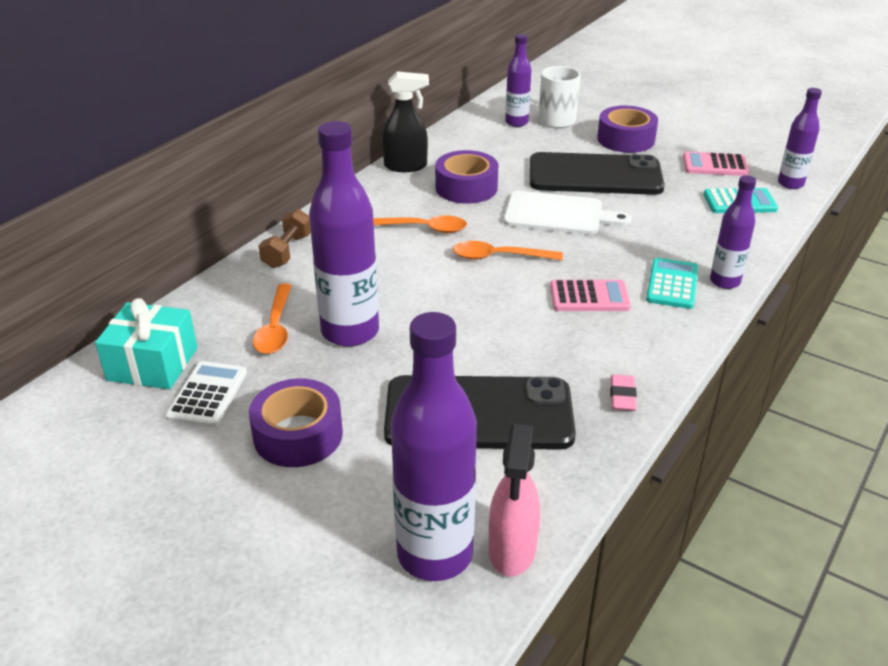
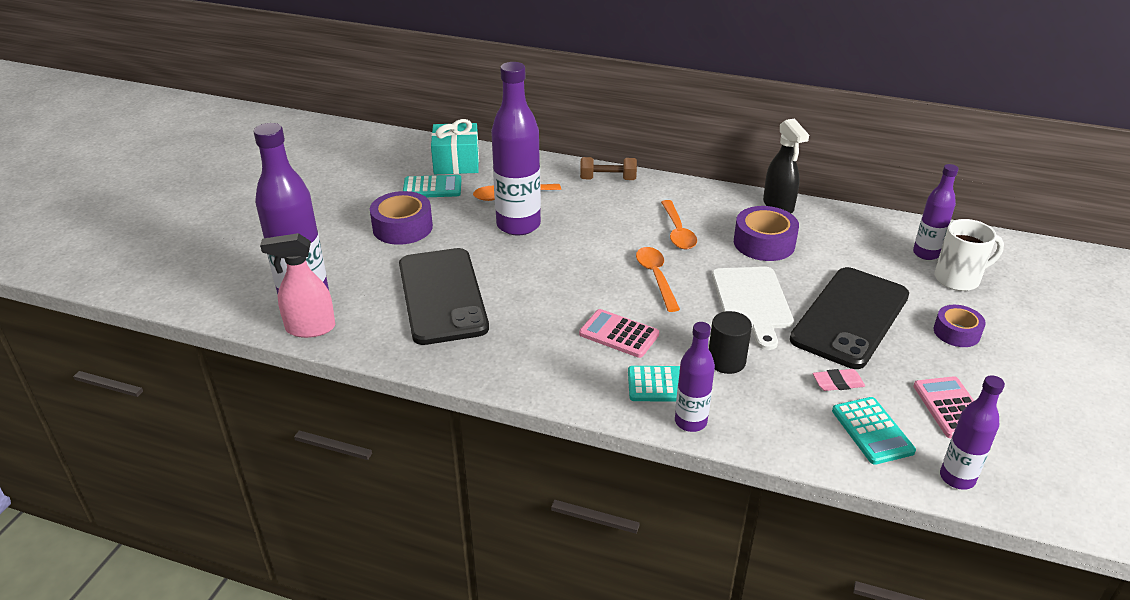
camera: 75 degrees right, 0 degrees up
(207, 395) = (432, 188): white calculator -> turquoise calculator
(589, 297) = (619, 334): pink calculator -> pink calculator turned 135 degrees clockwise
(595, 175) = (850, 317): black phone -> black phone turned 45 degrees clockwise
(622, 396) = (483, 365): pink eraser -> pink eraser (838, 383)
(626, 139) = (956, 332): purple tape -> purple tape, size x0.64
(643, 246) = (726, 361): none -> black cylinder

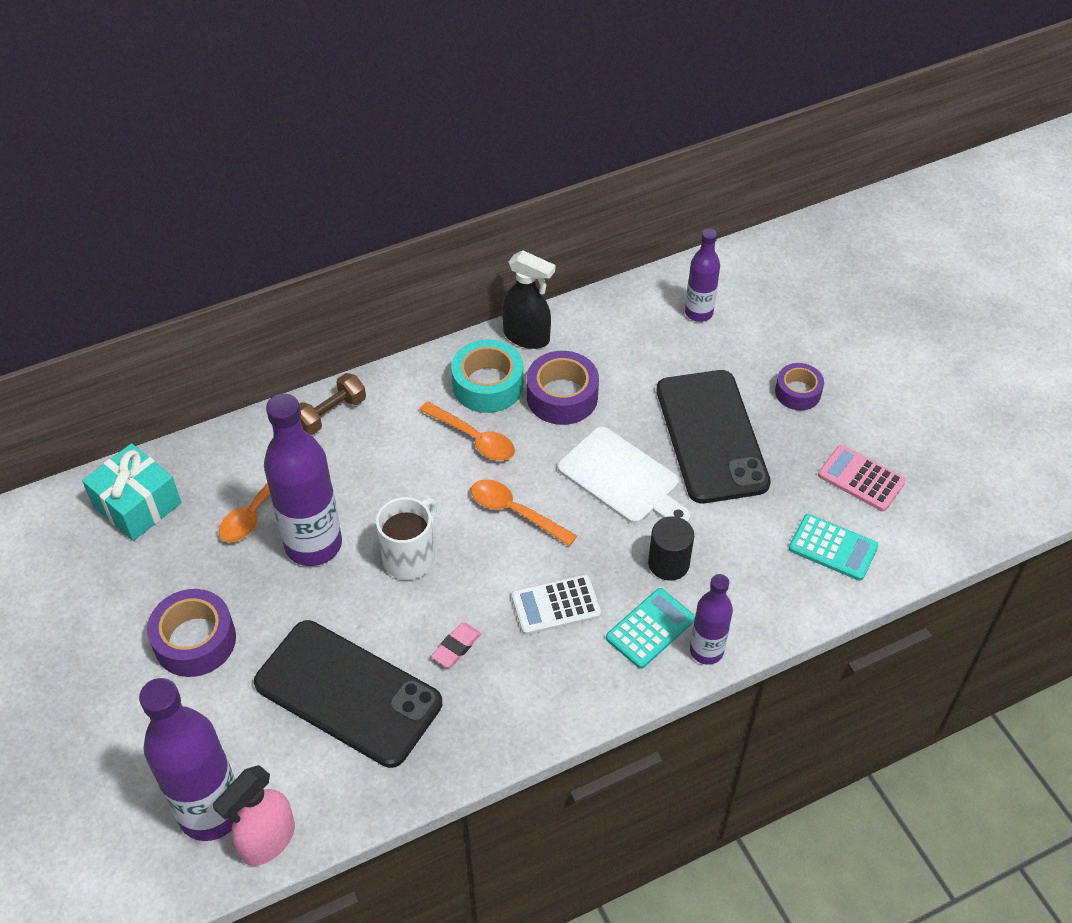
camera: 45 degrees left, 15 degrees up
(432, 188) = (156, 561): turquoise calculator -> none
(619, 334) = (556, 605): pink calculator -> white calculator
(721, 214) = (488, 385): none -> turquoise tape
(838, 383) = (767, 518): pink eraser -> pink eraser (456, 647)
(957, 478) = (920, 546): purple bottle -> none
(958, 279) = (748, 327): white mug -> white mug (410, 557)

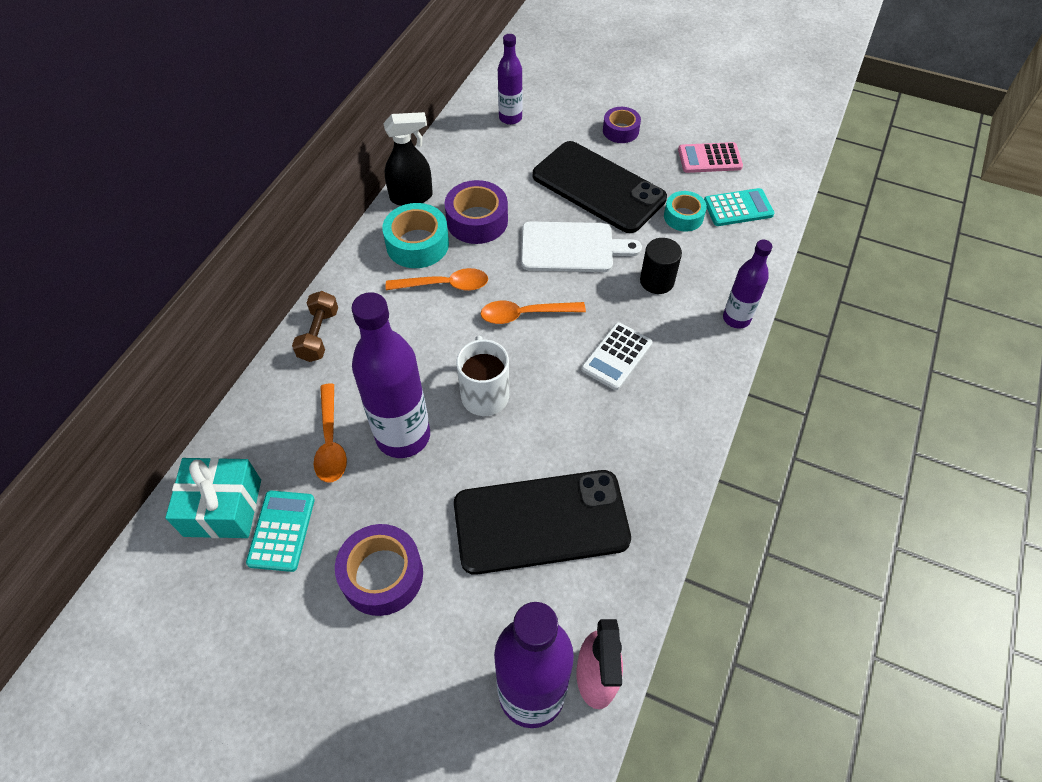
camera: 40 degrees left, 5 degrees up
(456, 647) = (581, 432): pink eraser -> none
(650, 628) = (689, 329): turquoise calculator -> turquoise calculator (281, 531)
(765, 519) = (683, 217): none -> turquoise tape

